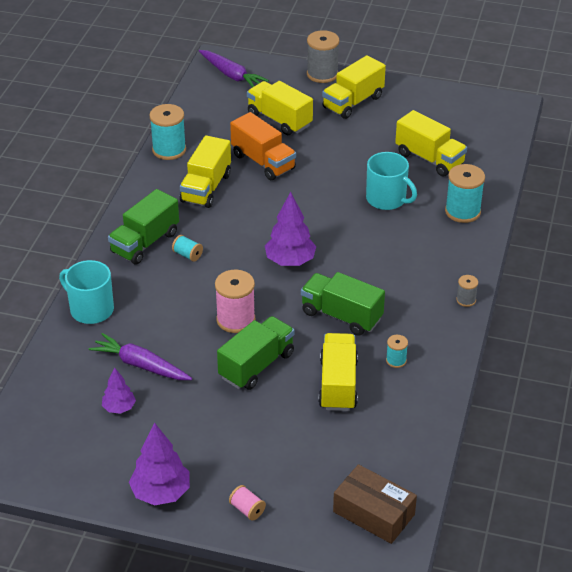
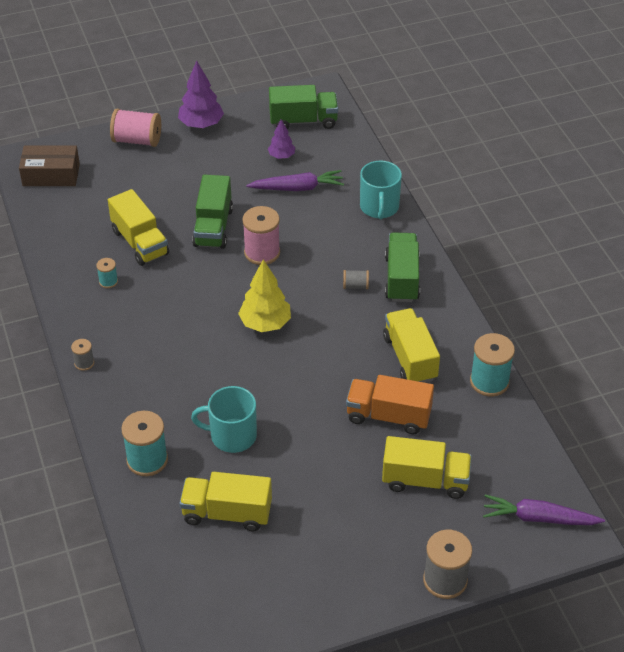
camera: 145 degrees right, 5 degrees up
(90, 309) = (379, 207): turquoise mug -> turquoise mug turned 90 degrees clockwise
(187, 255) = (355, 286): turquoise spool -> grey spool
(247, 509) = (137, 140): pink spool -> pink spool, size x1.95
(290, 261) = (265, 323): purple tree -> yellow tree
(341, 316) = (180, 296): green truck -> green truck (303, 121)
(353, 102) = (372, 553): yellow truck -> none

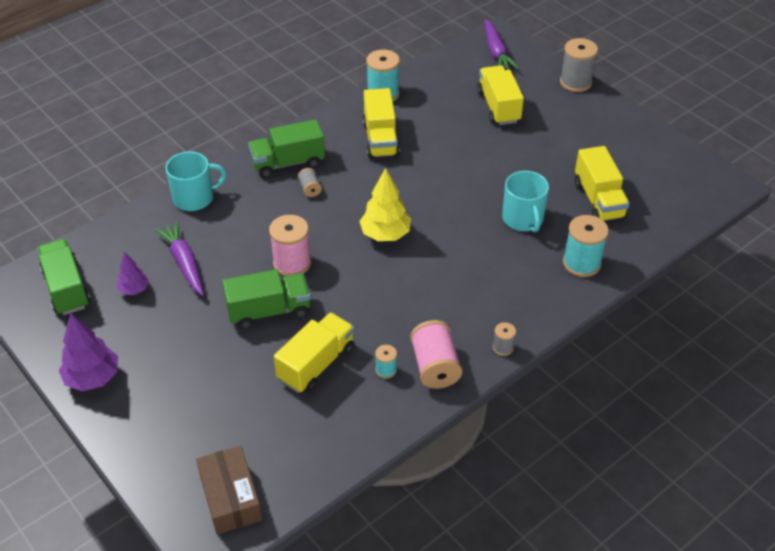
camera: 110 degrees left, 0 degrees up
(137, 140) = (139, 431): pink spool -> pink spool (435, 367)
(388, 416) = (448, 137): orange truck -> none
(410, 358) = (380, 139): yellow truck -> yellow truck turned 60 degrees counterclockwise

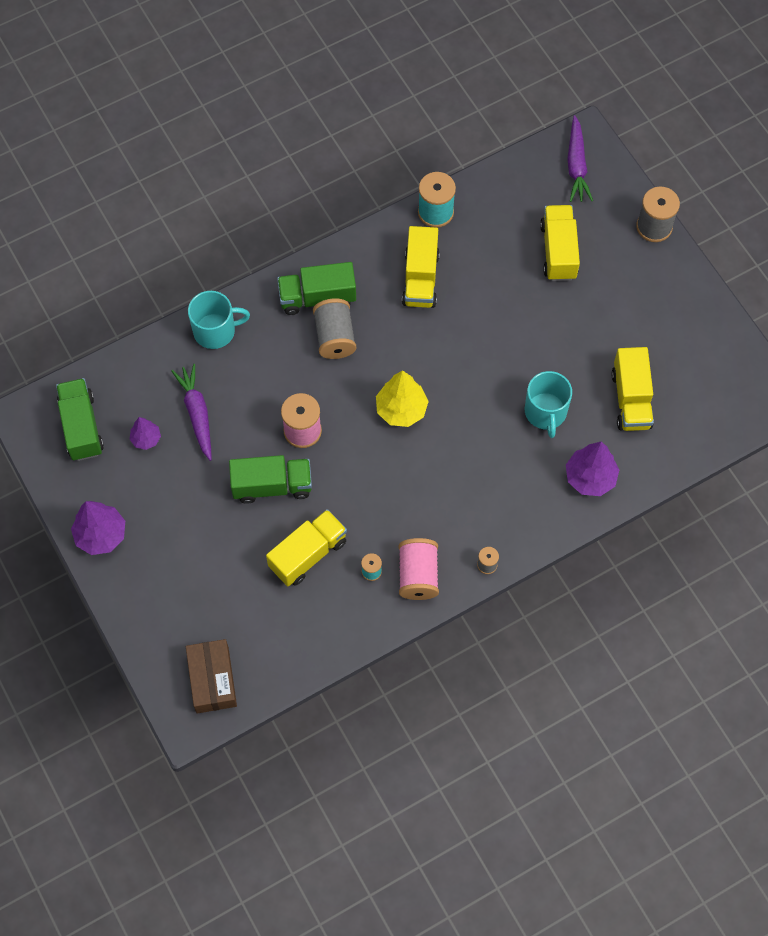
camera: 10 degrees right, 20 degrees up
(310, 189) = (335, 337): grey spool -> grey spool, size x1.95
(581, 263) = (590, 478): turquoise spool -> purple tree

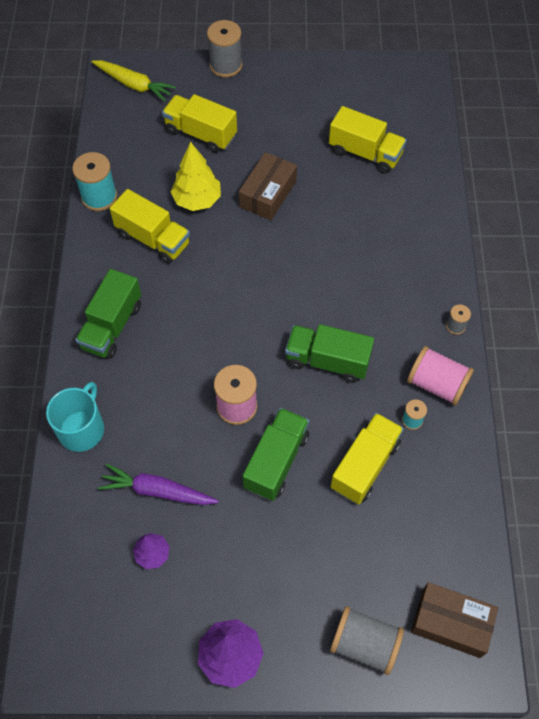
camera: 60 degrees left, 5 degrees down
(81, 427) = (96, 613): green truck -> green truck (327, 361)
(308, 554) = (365, 465): yellow truck -> yellow truck turned 45 degrees clockwise
(335, 337) = (161, 332): grey spool -> grey spool (364, 644)
(401, 409) = (268, 316): yellow tree -> yellow tree (197, 200)
(528, 342) = (268, 194): none -> brown box
(545, 412) = (339, 214): turquoise mug -> none
(576, 165) = (134, 85): purple carrot -> yellow carrot
(590, 478) = (418, 214): purple tree -> none

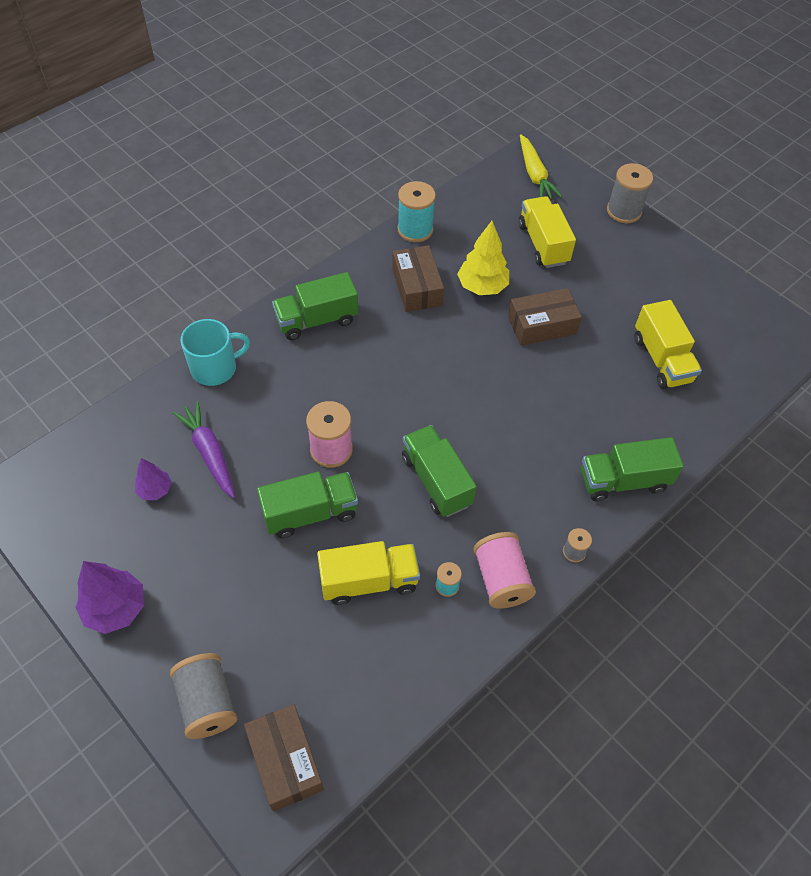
camera: 45 degrees right, 5 degrees down
(153, 239) = (417, 287): yellow truck -> brown box
(432, 254) = (623, 481): none -> green truck

